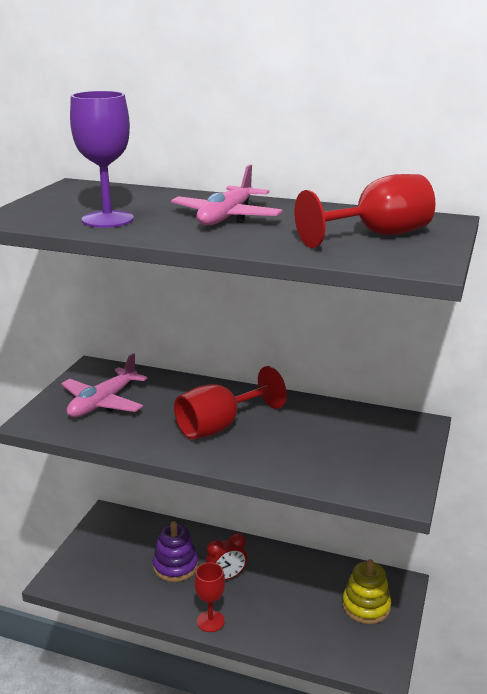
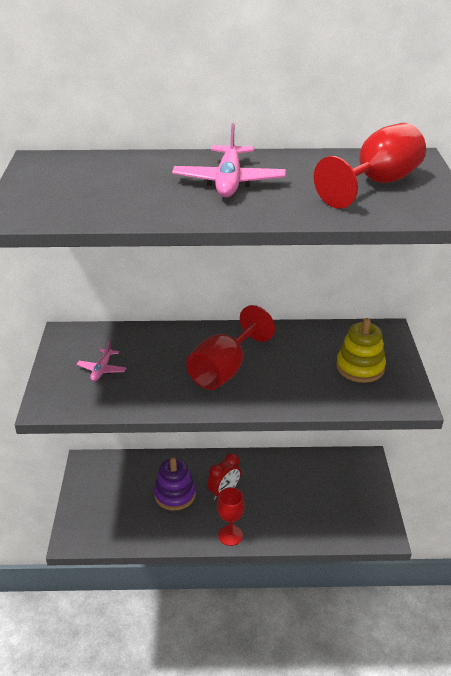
camera: 20 degrees left, 10 degrees up
(103, 403) = (102, 369): pink plane -> pink plane, size x0.53
(107, 219) = (119, 202): purple goblet -> none
(366, 606) = (348, 486): yellow stacking toy -> yellow stacking toy (360, 367)

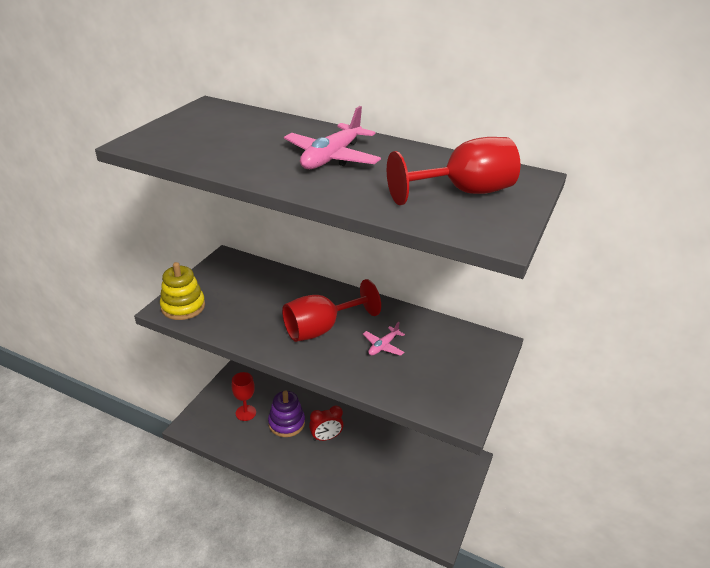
camera: 25 degrees right, 0 degrees up
(102, 369) = (228, 295): pink plane -> pink plane (383, 346)
(230, 535) = (306, 475): red goblet -> red goblet (245, 413)
(360, 367) = (440, 368): yellow stacking toy -> yellow stacking toy (183, 306)

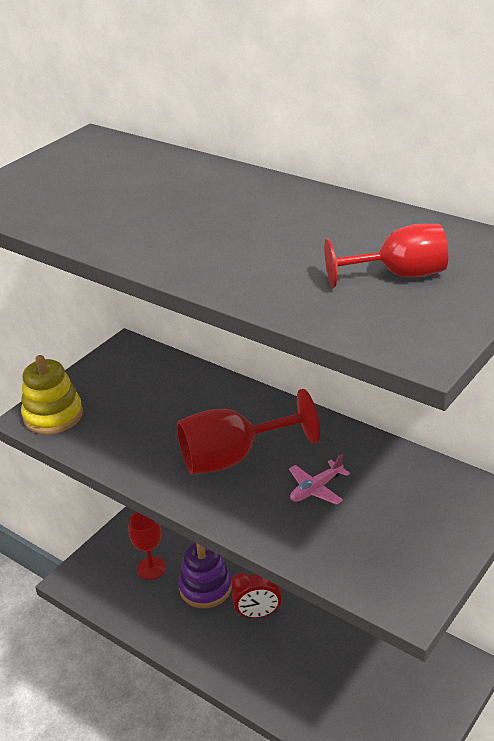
camera: 15 degrees right, 0 degrees up
(332, 157) = (229, 219): pink plane -> none
(463, 192) = (399, 275): red goblet -> red goblet, size x0.65

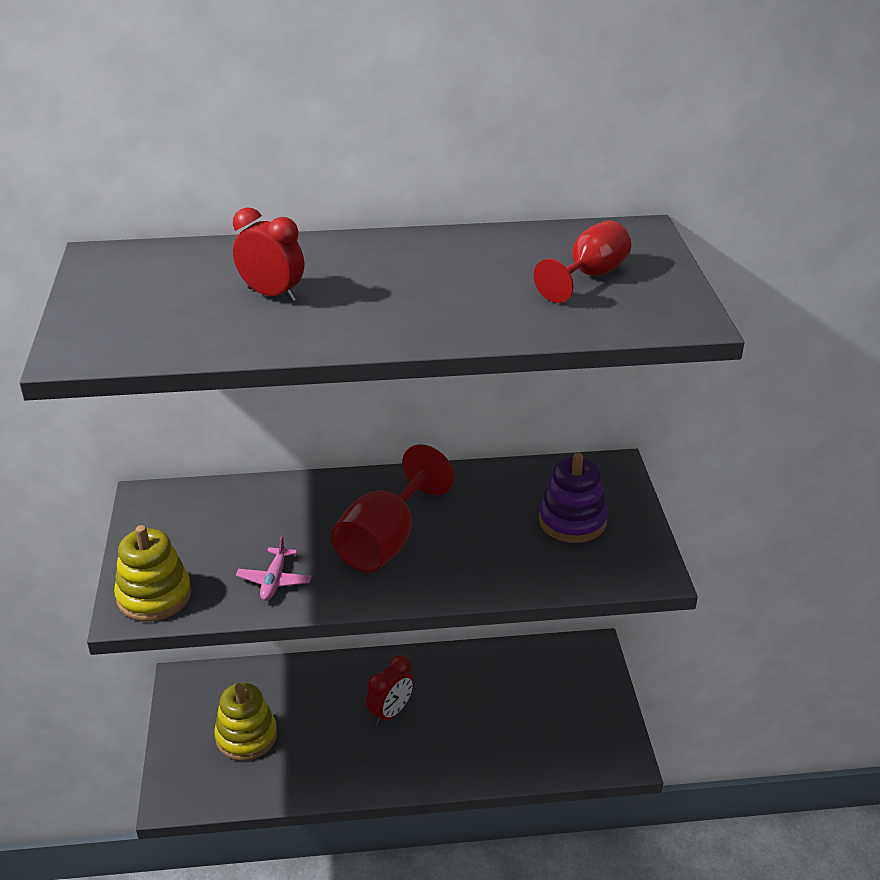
camera: 45 degrees left, 0 degrees up
(143, 201) = (272, 295): none -> red clock
(151, 568) = (246, 736): red goblet -> yellow stacking toy
(205, 588) = (319, 720): purple stacking toy -> purple stacking toy (572, 521)
(316, 489) = (485, 529): pink plane -> pink plane (274, 580)

